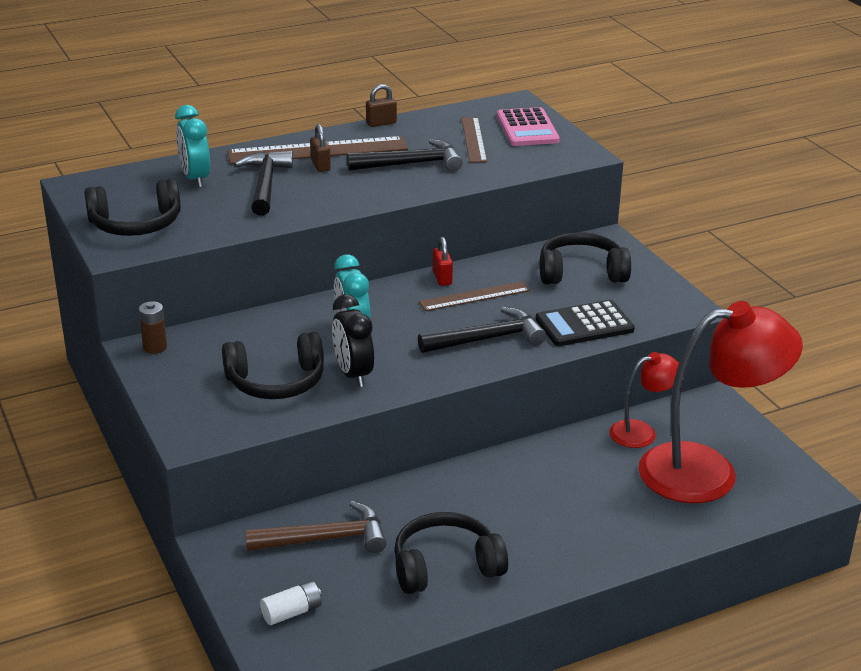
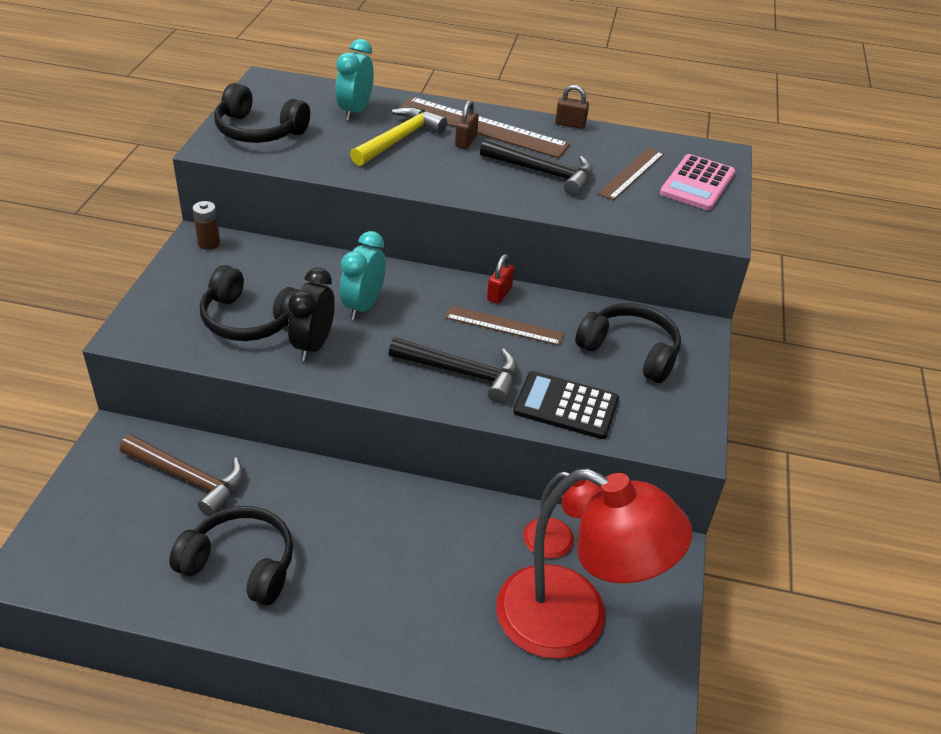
camera: 35 degrees right, 10 degrees up
(265, 184) = (399, 139): black hammer -> yellow hammer
(292, 612) = (88, 527): white battery -> none

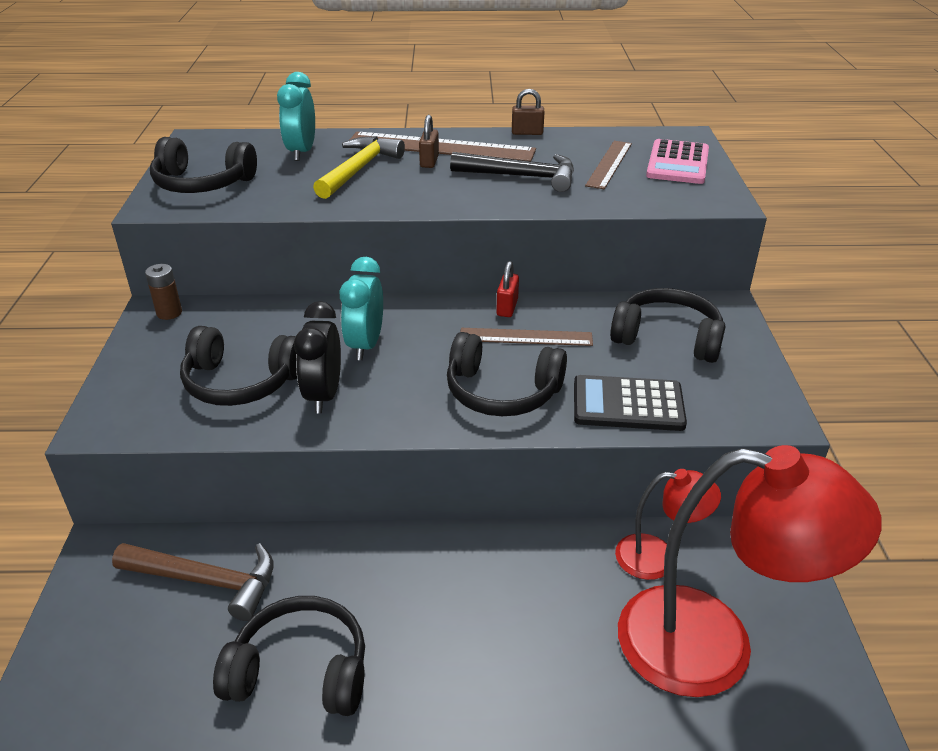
camera: 10 degrees left, 5 degrees down
(462, 373) = (502, 392): black hammer -> black headphones

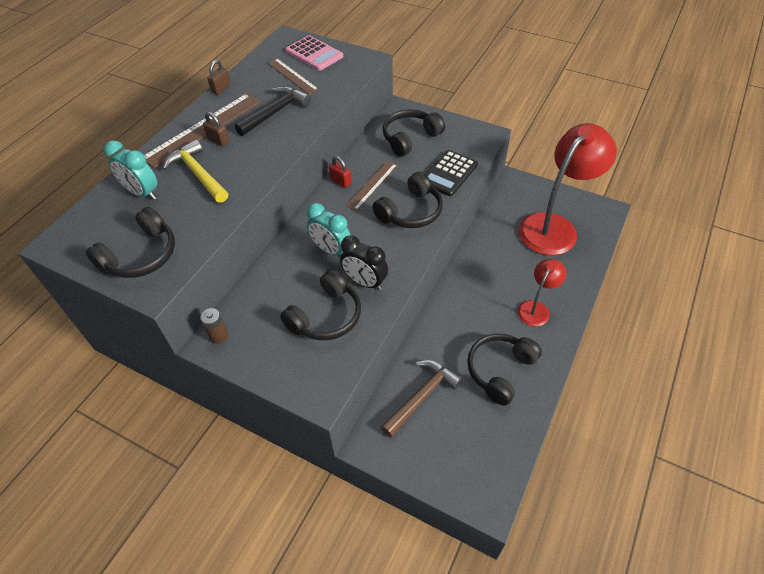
camera: 60 degrees left, 15 degrees up
(658, 558) = (502, 220): red lamp -> red lamp (536, 308)

